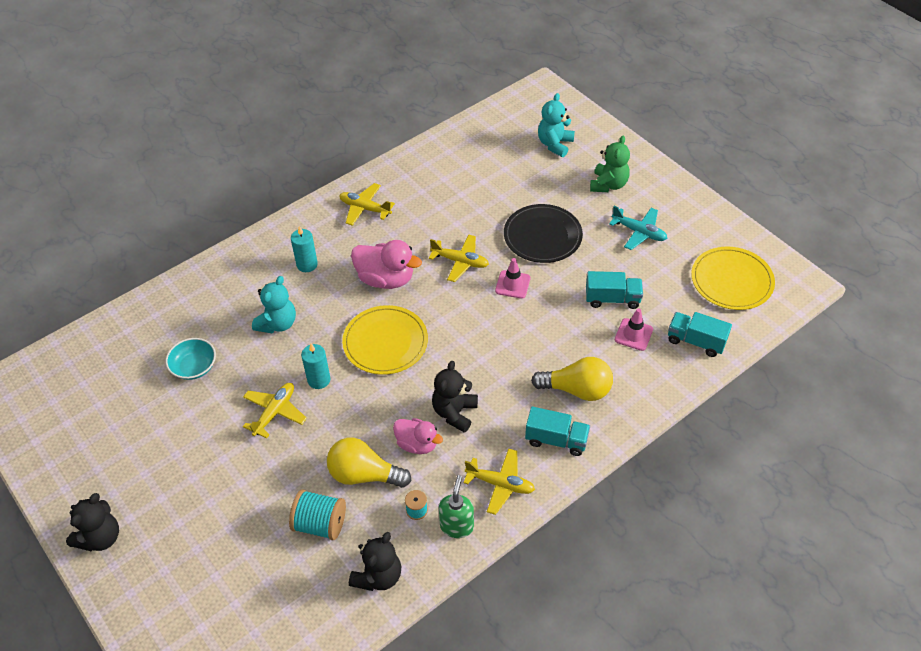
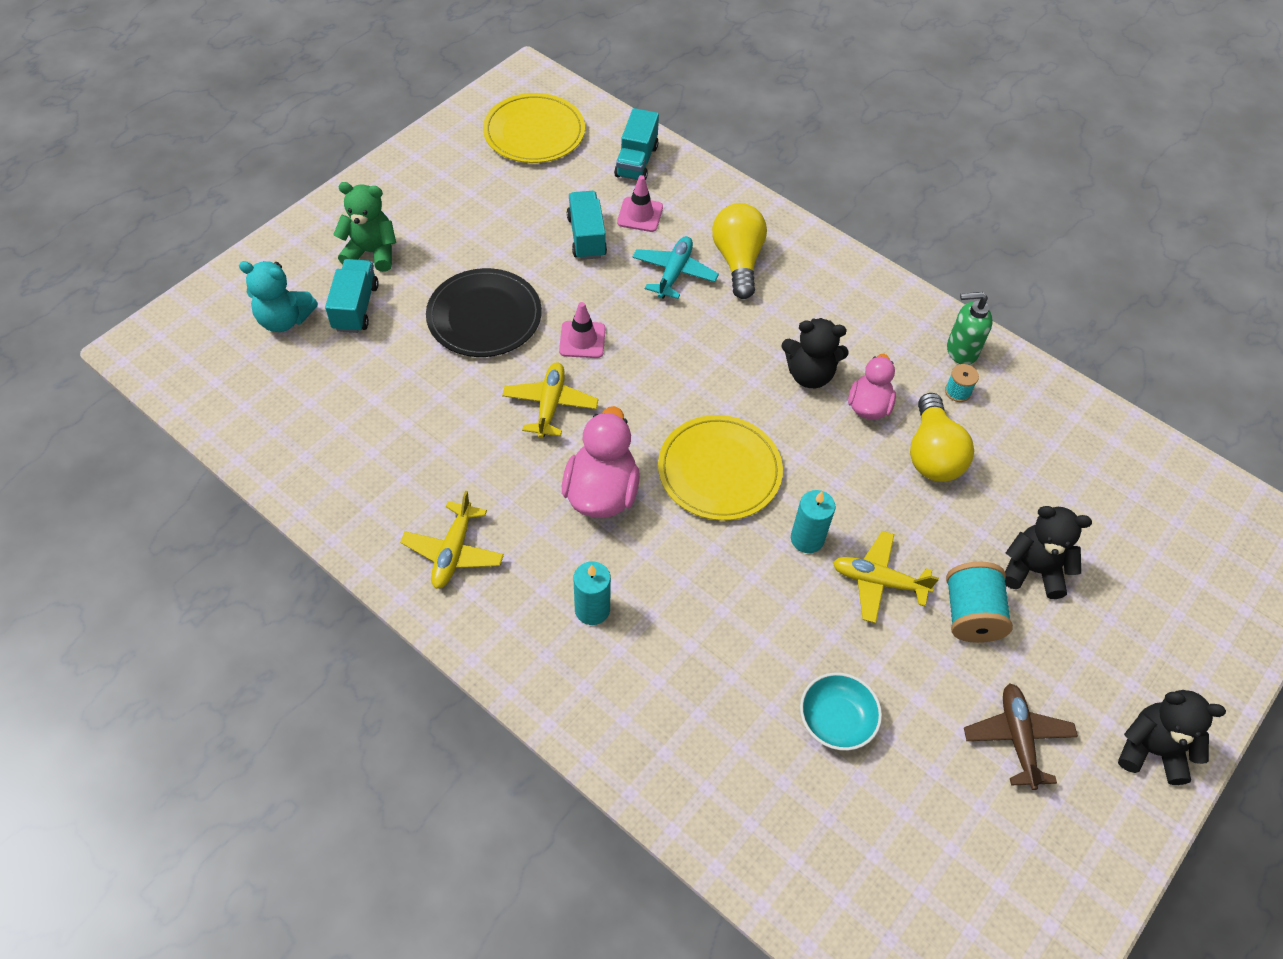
camera: 105 degrees left, 5 degrees up
(142, 460) = (1017, 738): none -> brown plane
(277, 323) = (721, 621): turquoise teddy bear -> none
(320, 524) = (1017, 486): turquoise spool -> turquoise spool (970, 614)
(378, 576) = (1053, 414): black teddy bear -> black teddy bear (1033, 570)
(500, 484) = (892, 318): yellow plane -> none
(556, 440) = (815, 274): turquoise truck -> turquoise truck (356, 307)
(639, 232) = (463, 217): turquoise plane -> turquoise plane (674, 273)

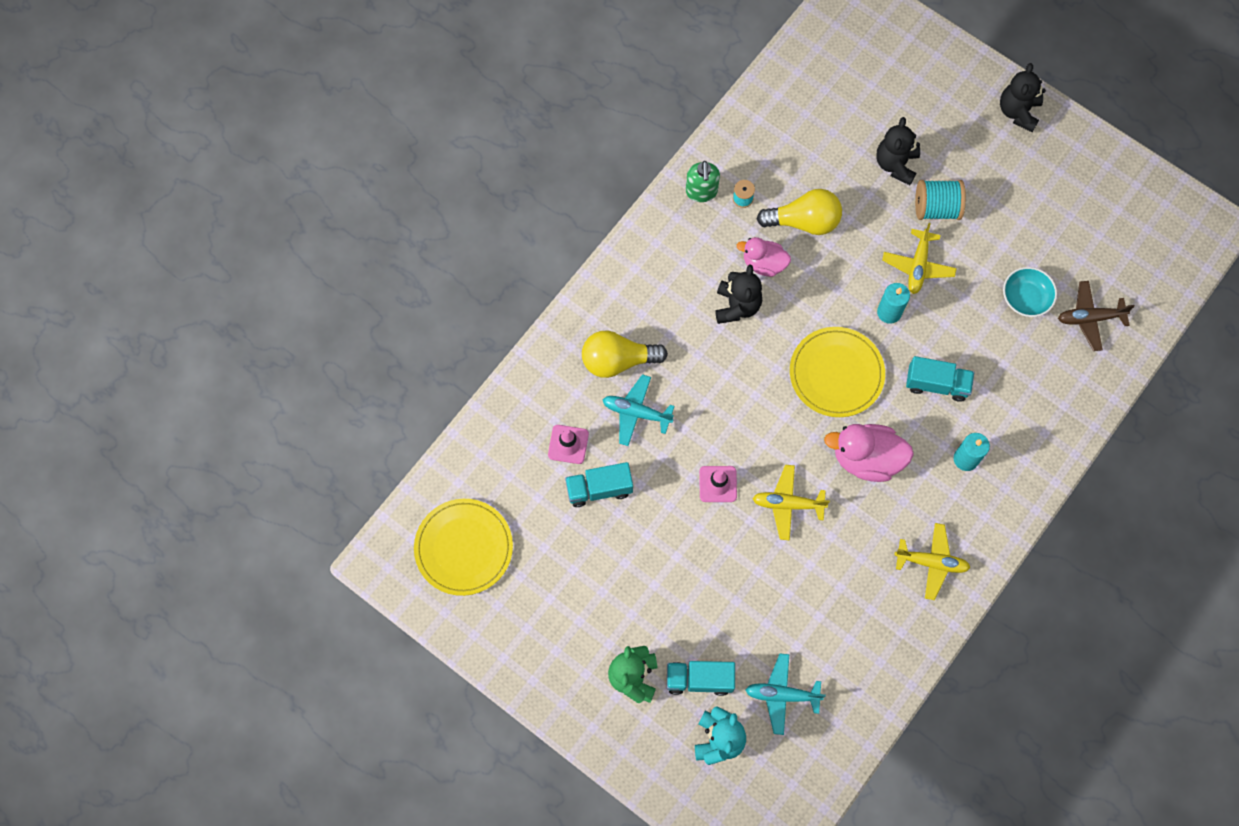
camera: 90 degrees left, 15 degrees up
(320, 380) = (782, 695): none -> turquoise plane
(484, 316) = (699, 567): black plate -> none
(636, 161) = (498, 450): turquoise truck -> turquoise truck (936, 384)
(1017, 738) = (1022, 189): brown plane -> brown plane (1090, 318)

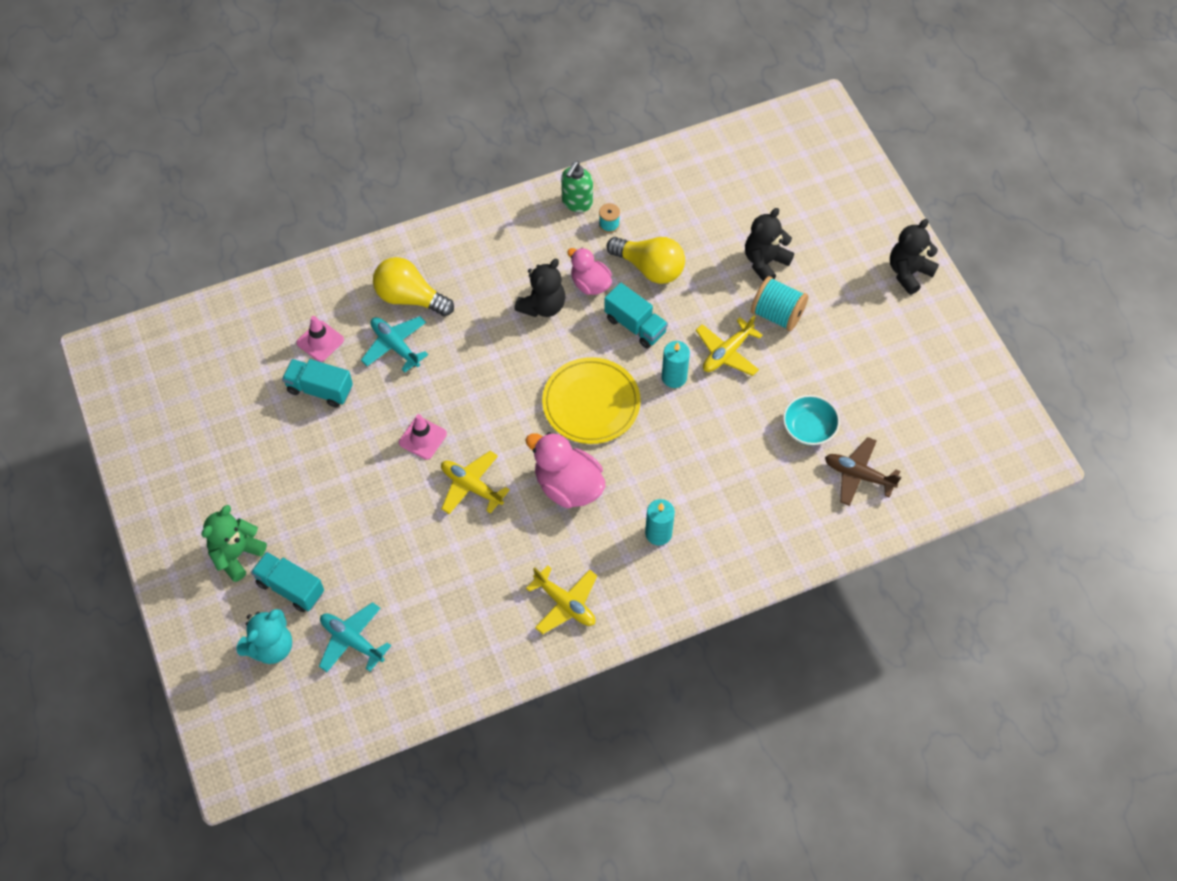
camera: 30 degrees right, 10 degrees down
(464, 548) = (175, 376): yellow plate -> none
(936, 384) = (675, 457): turquoise truck -> turquoise truck (635, 325)

